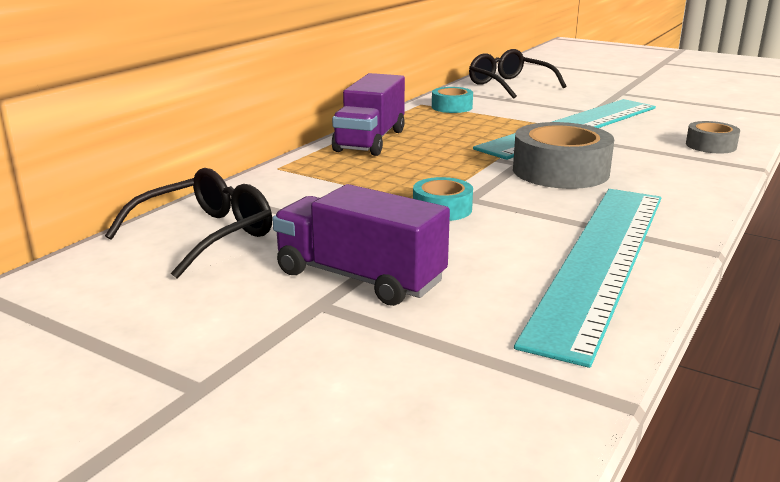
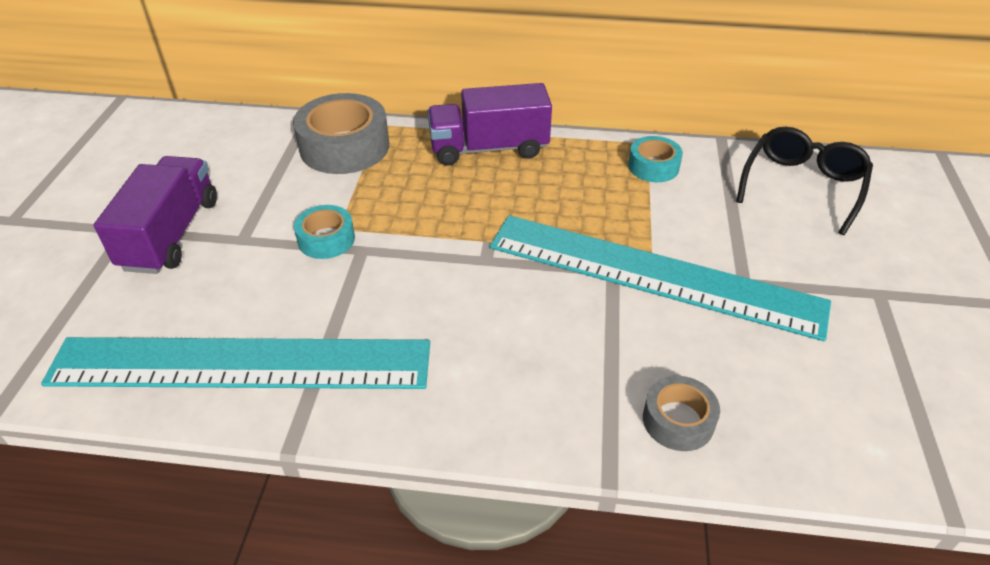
camera: 65 degrees right, 20 degrees up
(205, 235) = (224, 143): black glasses -> none
(560, 171) = (476, 294): grey tape -> grey tape (344, 147)

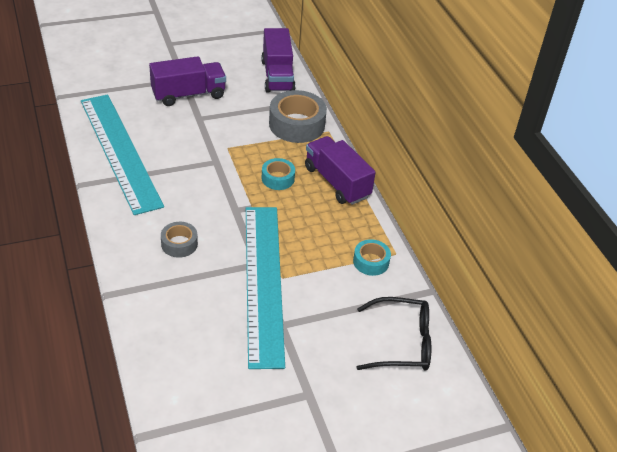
camera: 60 degrees right, 0 degrees up
(221, 132) = (277, 76): none -> purple truck
(326, 239) = (216, 146): turquoise tape -> turquoise tape (278, 178)
(678, 420) = (157, 313): grey tape -> grey tape (179, 244)

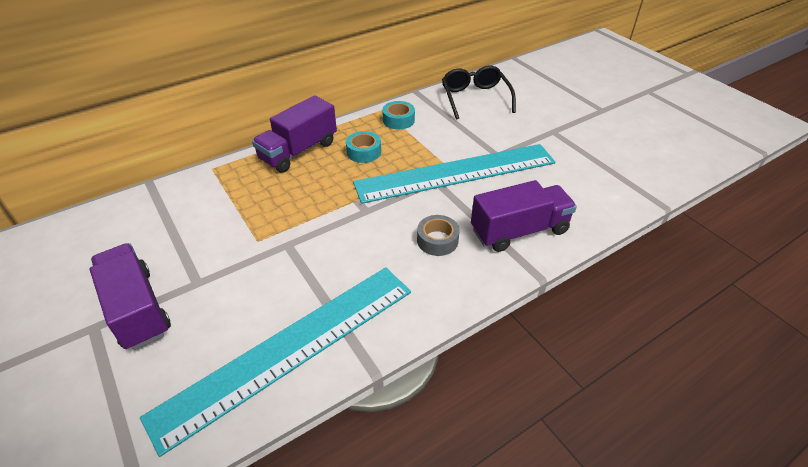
camera: 100 degrees left, 0 degrees up
(277, 76) = (92, 227): purple truck -> purple truck (519, 231)
(278, 178) = (304, 190): turquoise tape -> turquoise tape (364, 152)
(297, 124) = (202, 193): grey tape -> none

